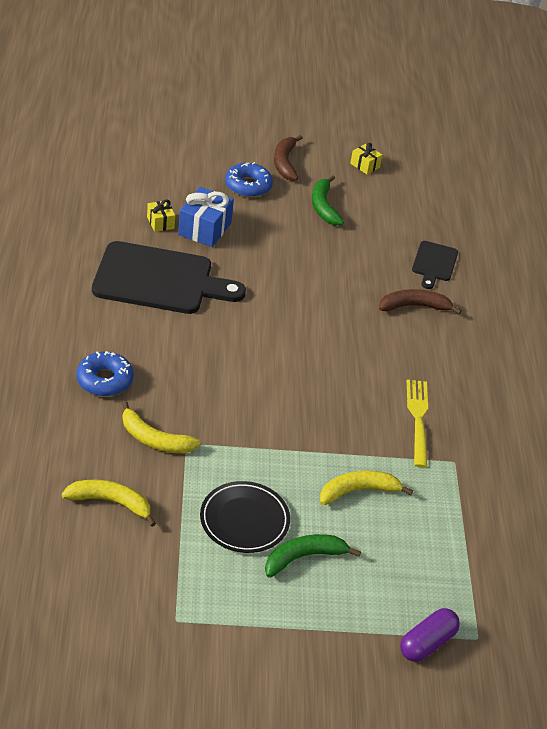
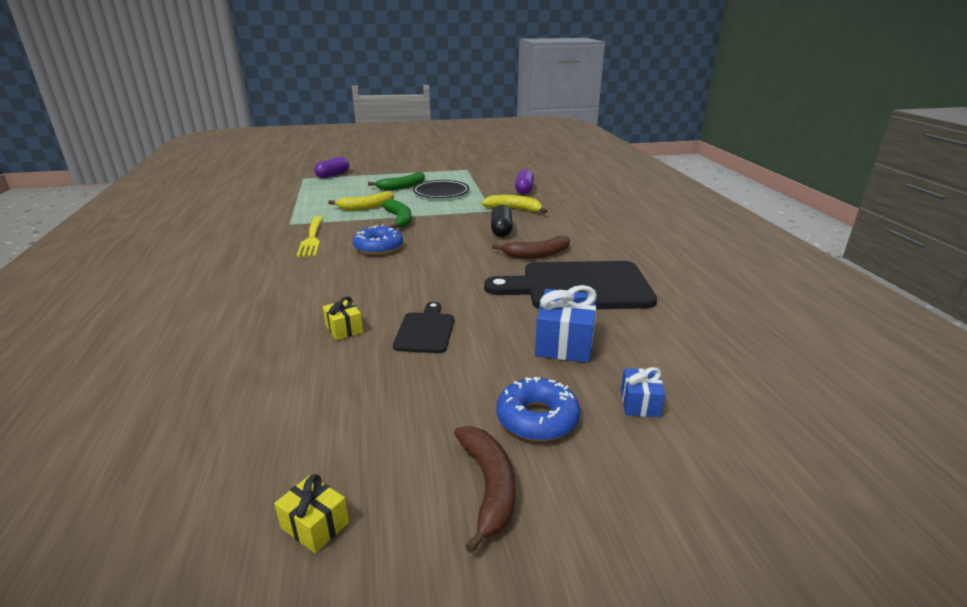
camera: 175 degrees right, 15 degrees down
(104, 380) = (570, 226): blue donut -> blue donut (378, 247)
(111, 502) = (524, 190): yellow banana -> purple capsule
(160, 223) = (624, 339): yellow gift -> yellow gift (344, 329)
(183, 181) = (640, 403): none -> blue gift
(192, 389) = (501, 230): none -> black capsule
(323, 207) = (402, 409): green banana -> green banana (399, 219)
(414, 306) = (288, 308): brown banana -> brown banana (537, 254)
(434, 263) = (240, 357): black cutting board -> black cutting board (425, 330)

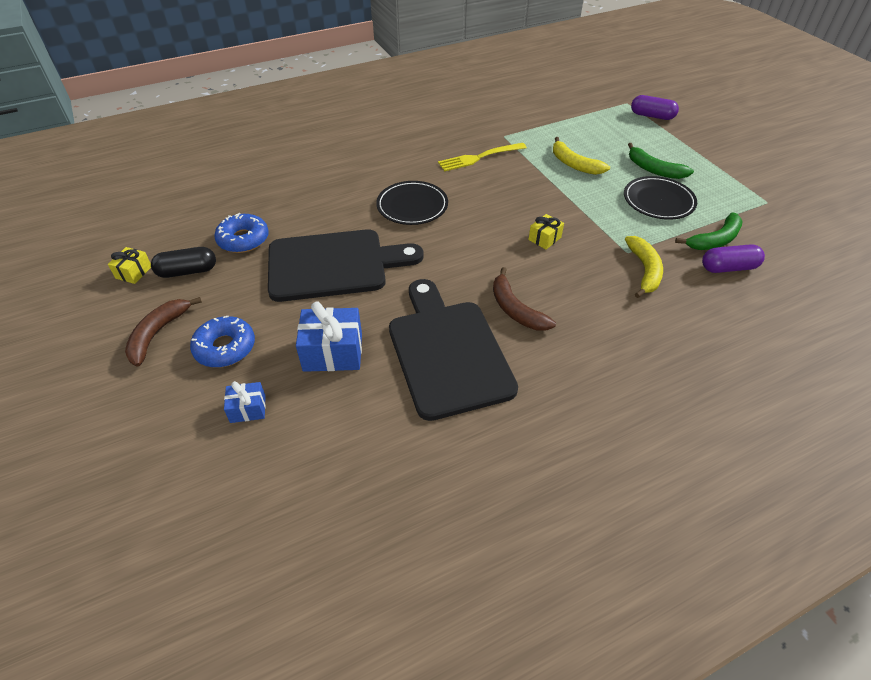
camera: 75 degrees right, 20 degrees up
(344, 329) = (327, 223): yellow gift -> yellow gift (544, 238)
(359, 278) = (412, 206): none -> black plate
(378, 247) = (478, 199): blue donut -> blue donut (243, 239)
(399, 219) = (554, 193): green banana -> green banana (715, 240)
(425, 330) = (334, 265): black cutting board -> black cutting board, size x2.03
(488, 487) = (158, 334): brown banana -> brown banana turned 135 degrees clockwise
(501, 230) = (569, 271): black capsule -> black capsule (187, 271)

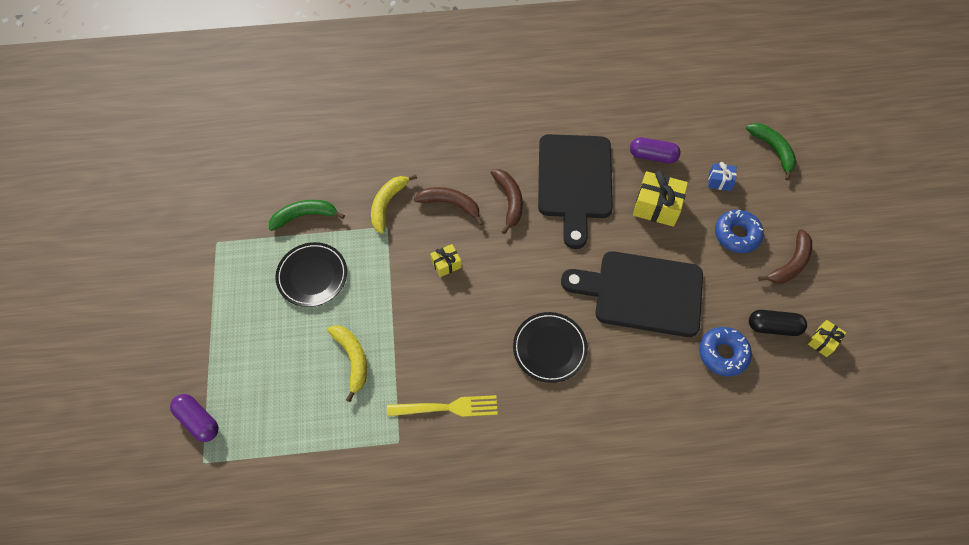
camera: 160 degrees left, 15 degrees up
(333, 352) = (656, 206): blue gift -> yellow gift
(578, 288) = (450, 204): none -> brown banana
(654, 169) = (278, 322): green banana -> green banana (773, 150)
(728, 268) = (320, 186): purple capsule -> purple capsule (653, 156)

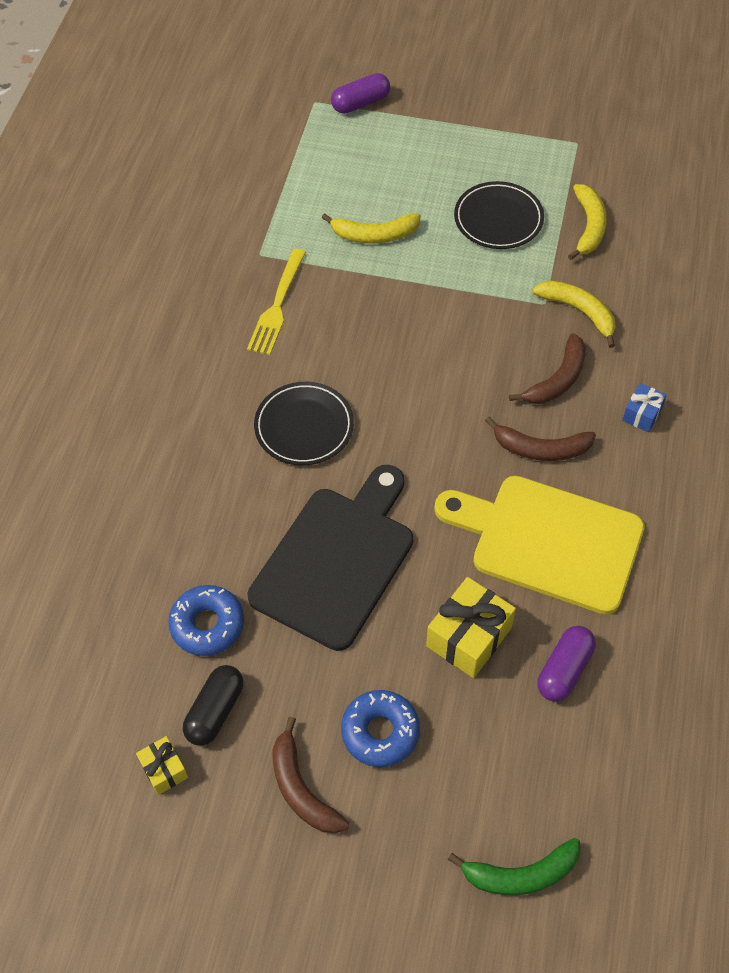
camera: 110 degrees right, 5 degrees down
(304, 216) = (588, 226): green banana -> yellow banana
(446, 264) = (466, 351): yellow gift -> none
(574, 182) = (548, 541): black cutting board -> yellow cutting board
(720, 181) = (485, 752): blue gift -> blue gift (642, 414)

